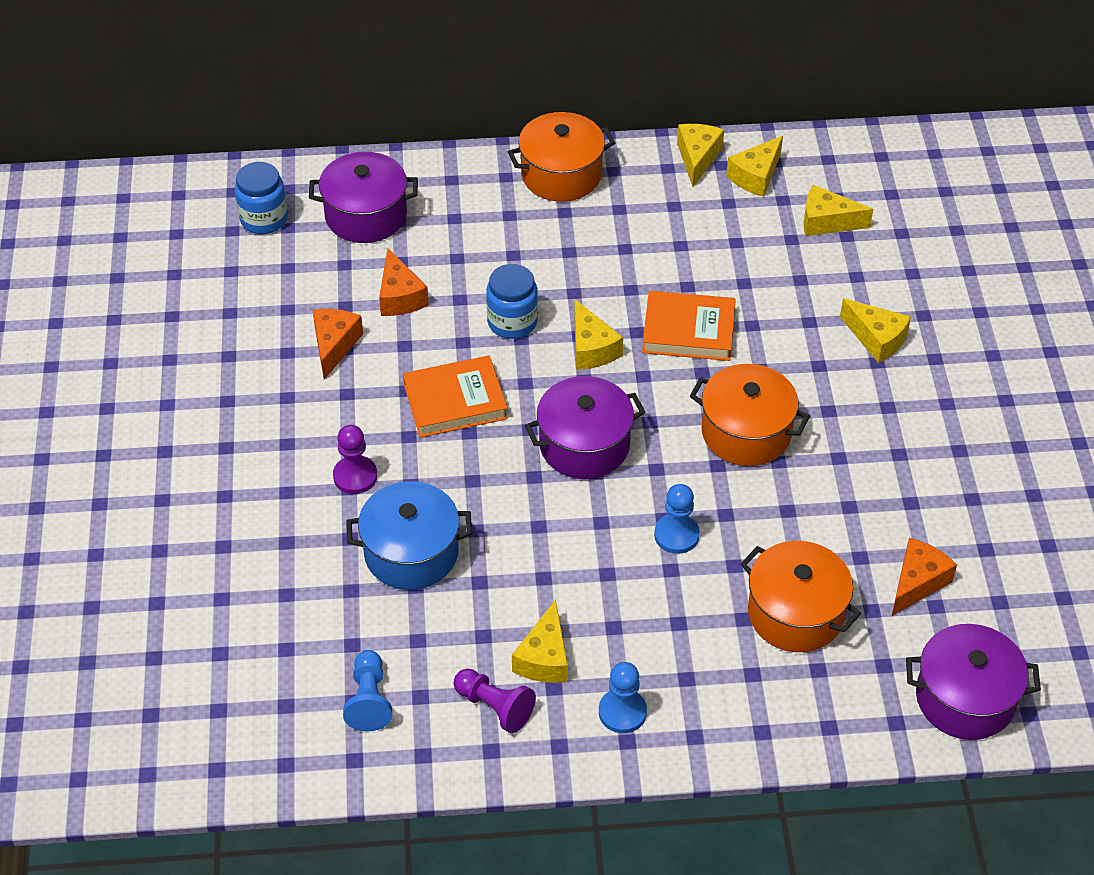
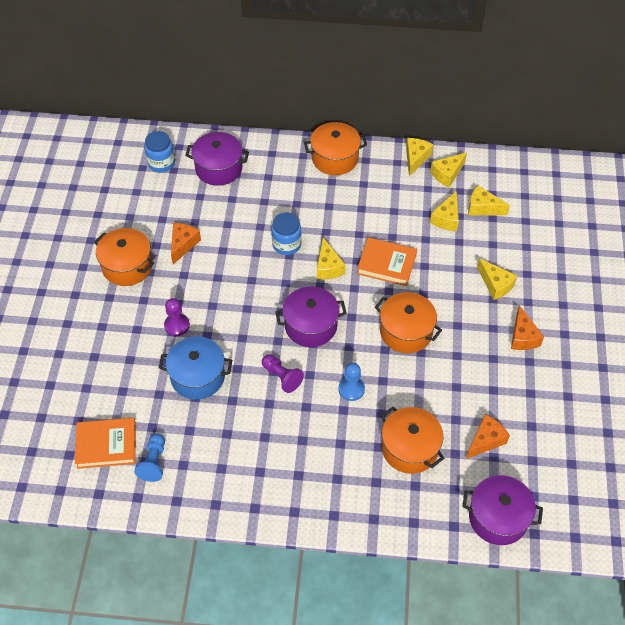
camera: 10 degrees right, 5 degrees up
(245, 393) = (127, 266): none -> orange pot
(400, 296) = (226, 220): orange cheese -> orange cheese (523, 337)
(455, 401) = (243, 288): orange book -> orange book (106, 445)
(494, 707) = (223, 478): purple pawn -> purple pawn (282, 377)
(544, 658) = (258, 453): yellow cheese -> yellow cheese (446, 218)
(622, 712) = (295, 493): blue pawn -> none

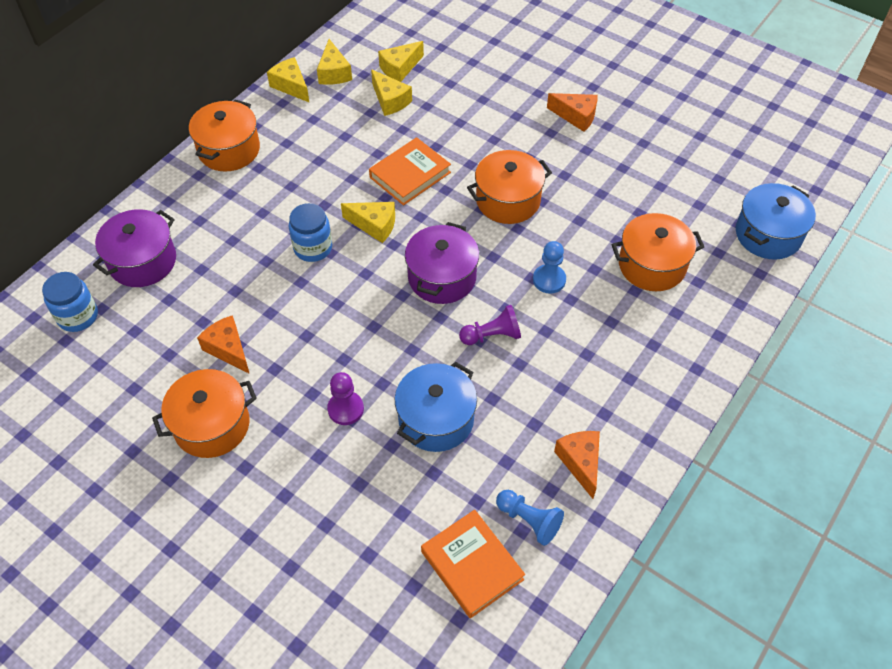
camera: 60 degrees left, 0 degrees up
(106, 445) = (472, 565): orange book -> orange book turned 60 degrees counterclockwise
(486, 440) = (677, 201): orange cheese -> orange cheese (580, 462)
(495, 285) = (501, 105): yellow cheese -> none
(498, 518) = (768, 234): purple pot -> blue pot

